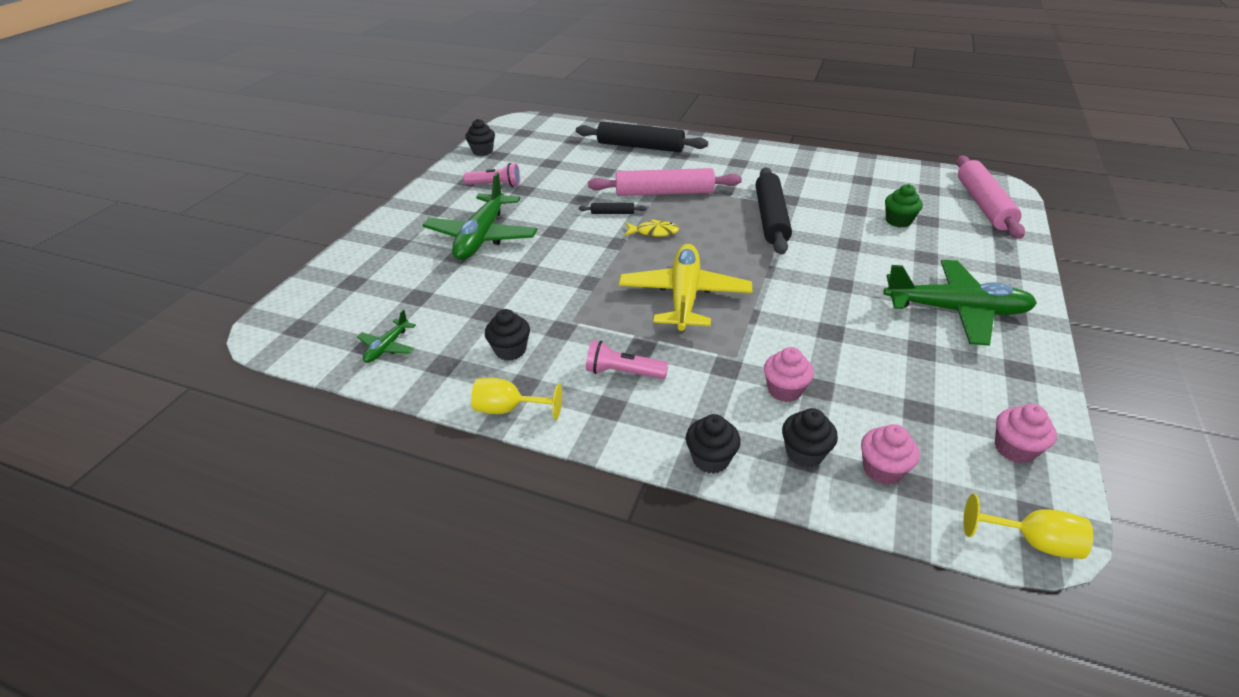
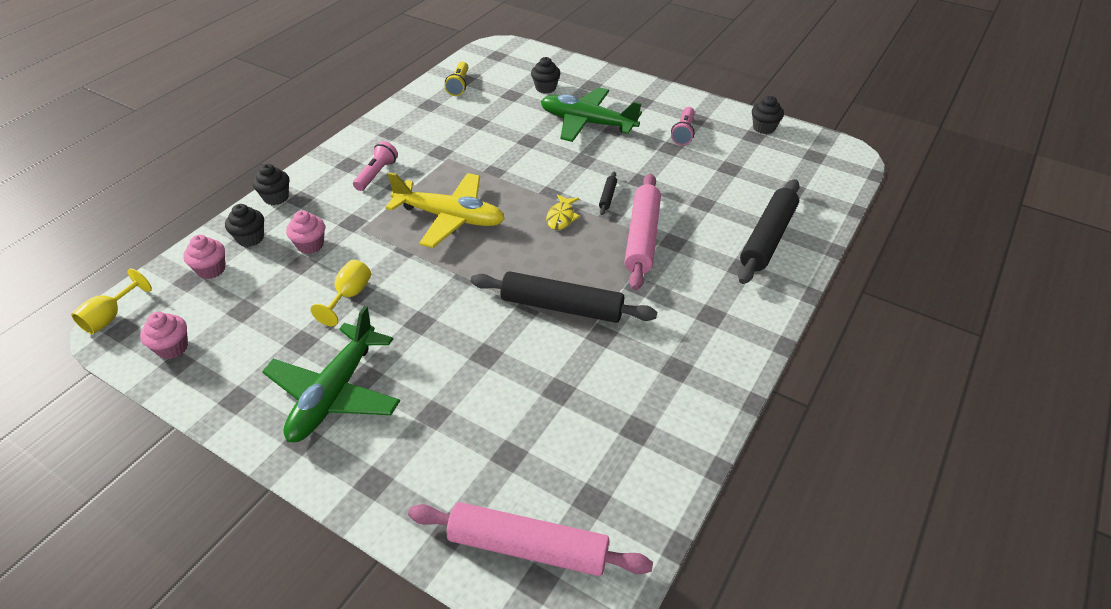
camera: 100 degrees right, 5 degrees up
(387, 347) = (459, 85): green plane -> yellow flashlight
(508, 409) = (371, 127): yellow goblet -> yellow goblet (349, 296)
(510, 350) = (428, 130): black cupcake -> black cupcake (545, 88)
(898, 221) = (517, 422): green cupcake -> none

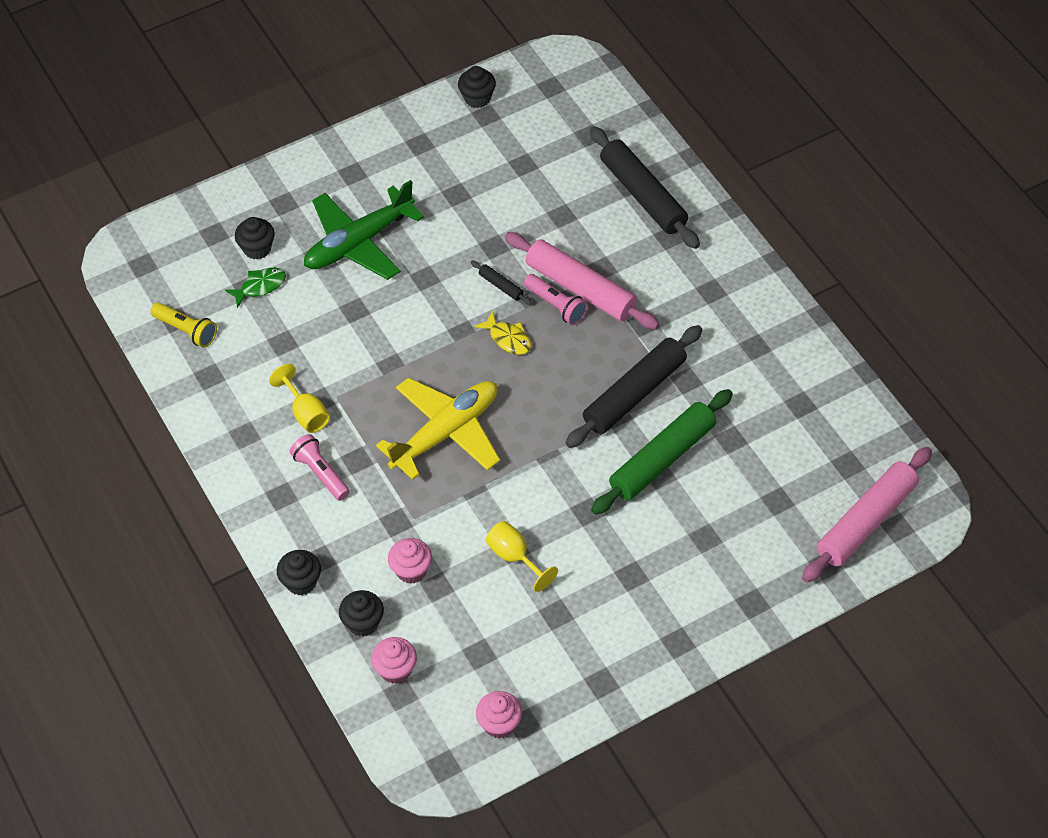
camera: 60 degrees left, 10 degrees up
(110, 317) = (418, 773): yellow goblet -> yellow goblet (306, 413)
(334, 393) = (639, 604): green plane -> none
(504, 350) = (662, 459): none -> green rolling pin
(516, 99) = (260, 286): none -> green fish
(683, 133) = (438, 168): pink flashlight -> pink flashlight (556, 305)

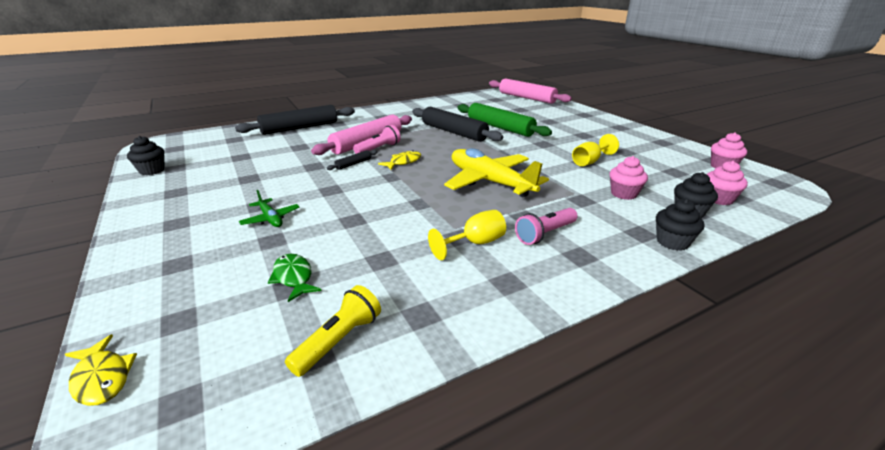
camera: 90 degrees left, 25 degrees down
(165, 219) = (102, 378): none -> yellow fish
(257, 248) = (232, 281): black cupcake -> none
(358, 243) = (271, 219): green plane -> green plane, size x0.46

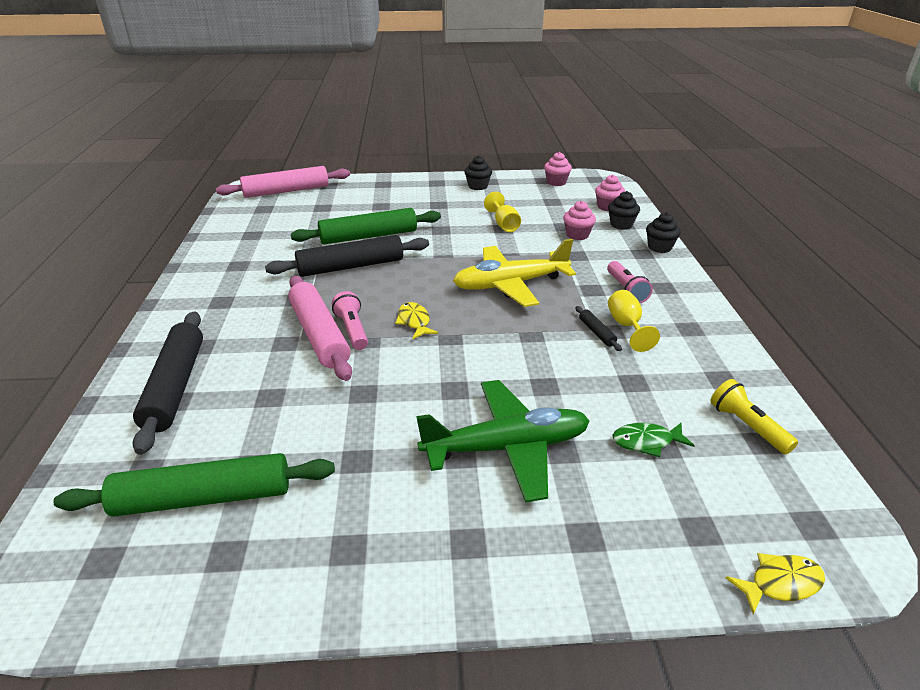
camera: 65 degrees left, 5 degrees up
(152, 170) = (210, 590): black cupcake -> black cupcake (478, 186)
(215, 154) = (203, 498): none -> green rolling pin
(271, 219) = (507, 448): green plane -> green plane, size x2.19
(353, 164) = (386, 359): black rolling pin -> black rolling pin (596, 332)

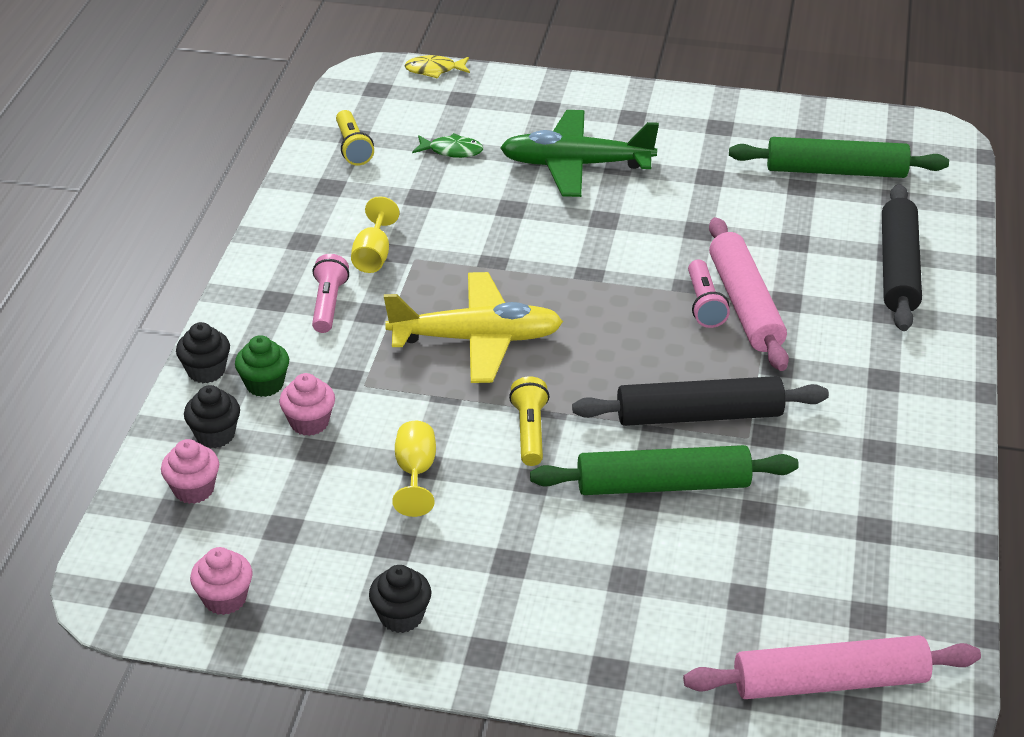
camera: 165 degrees left, 5 degrees up
(414, 322) = (625, 303): yellow fish -> none
(451, 247) = (529, 432): none -> yellow flashlight
(596, 332) = (414, 253): black rolling pin -> none
(619, 246) = (264, 384): none -> green cupcake

